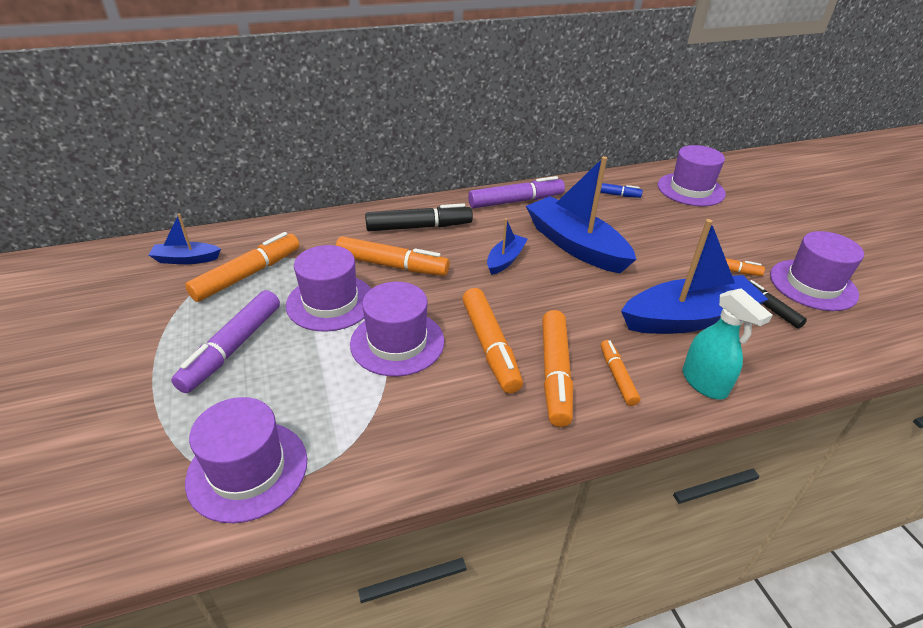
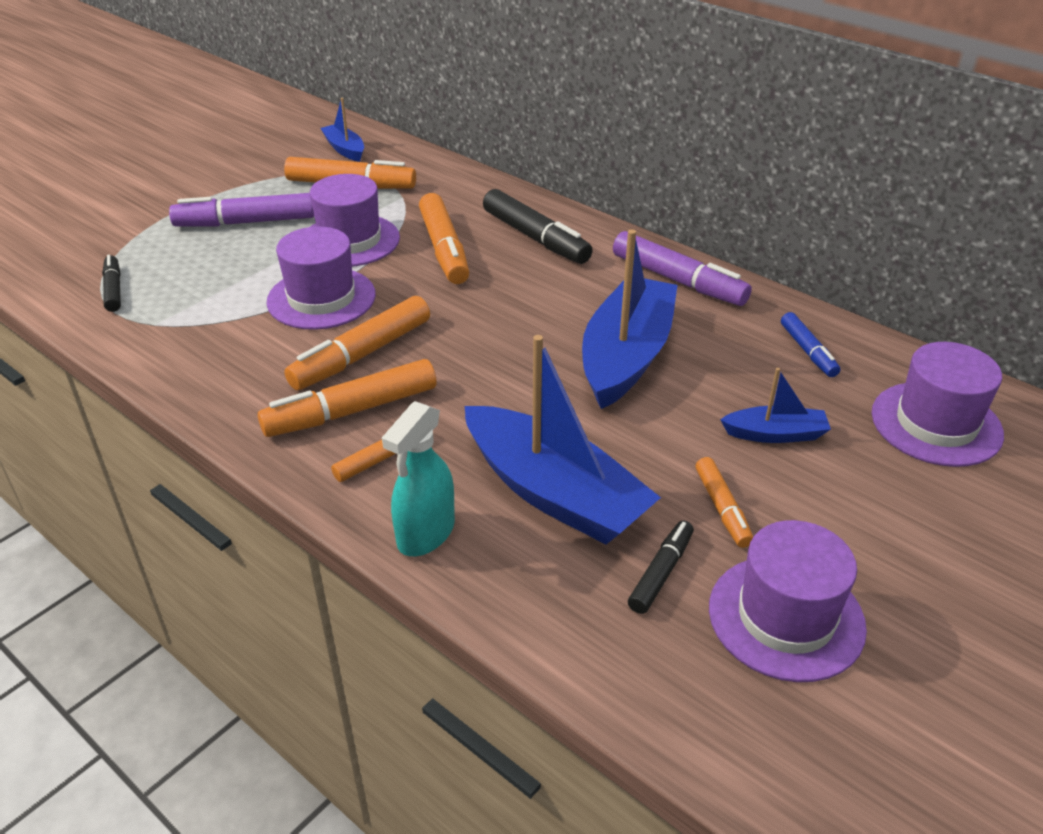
camera: 60 degrees right, 0 degrees up
(247, 470) = (113, 289): purple hat -> black marker
(505, 260) = (534, 314): blue boat -> blue boat (775, 434)

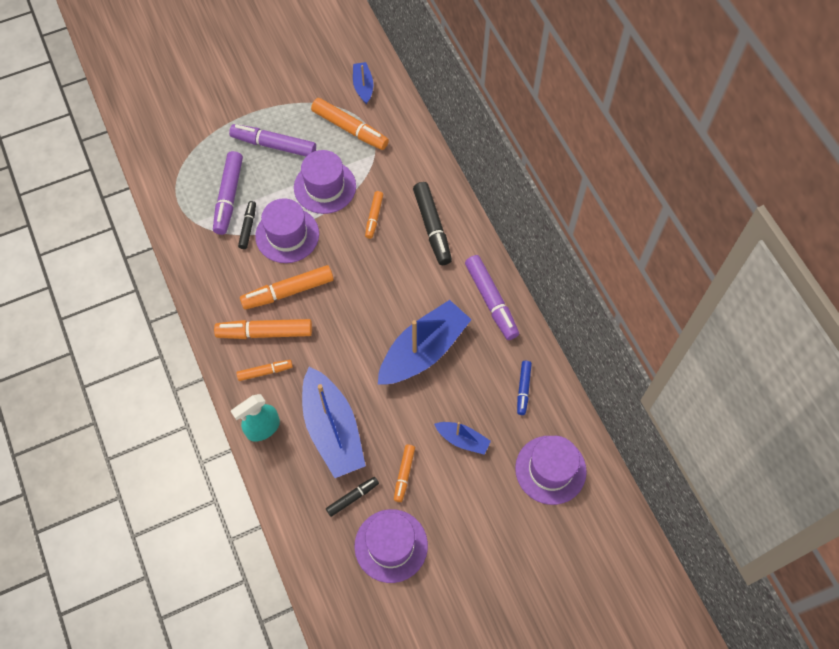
camera: 25 degrees right, 25 degrees up
(113, 289) = (183, 182): black marker -> black marker (248, 227)
(201, 285) = (229, 197): none -> purple marker
(444, 249) = (374, 217): orange marker -> orange marker, size x0.57

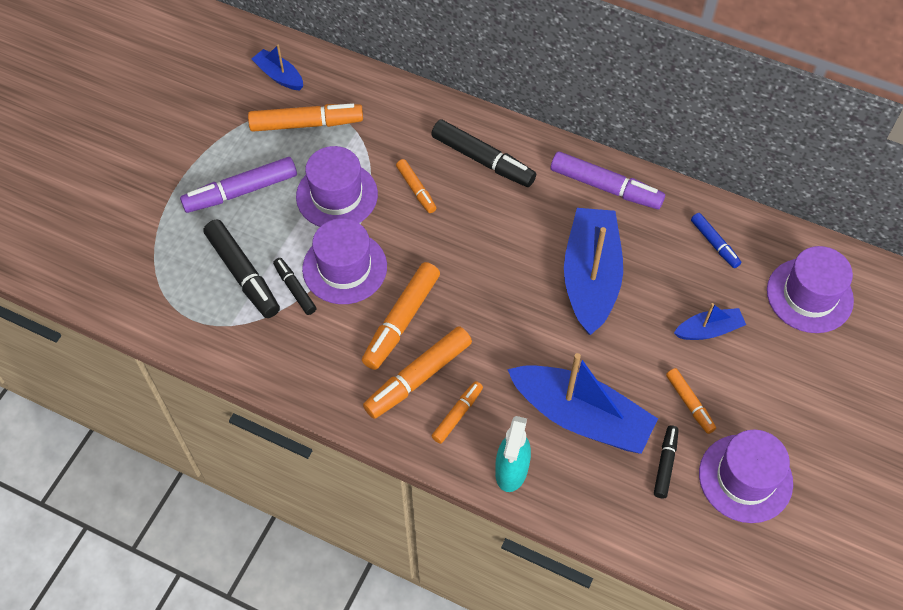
camera: 40 degrees left, 5 degrees down
(229, 197) = (243, 274): purple marker -> black marker

